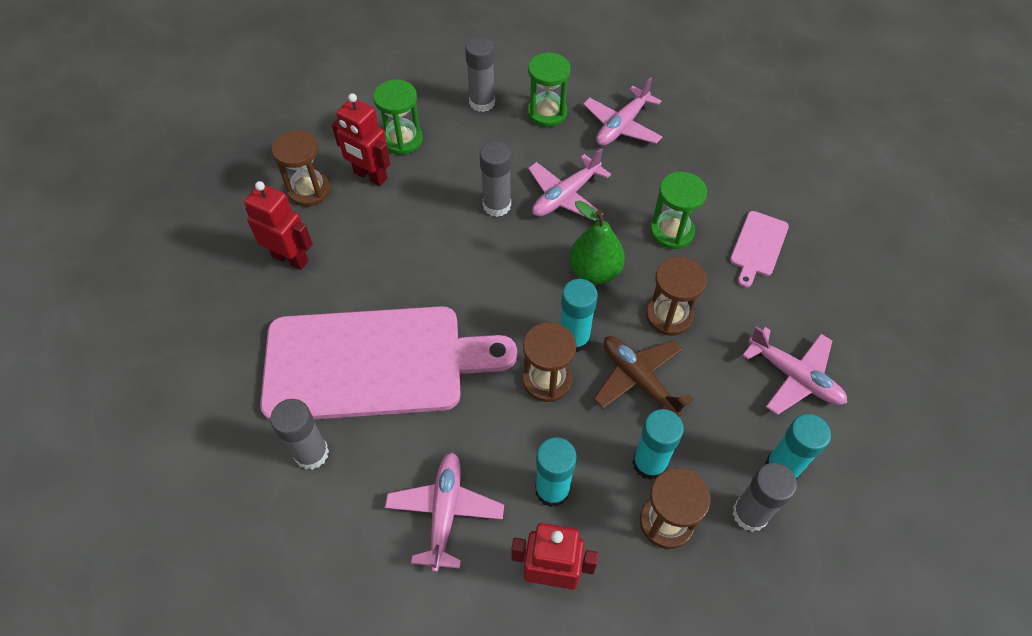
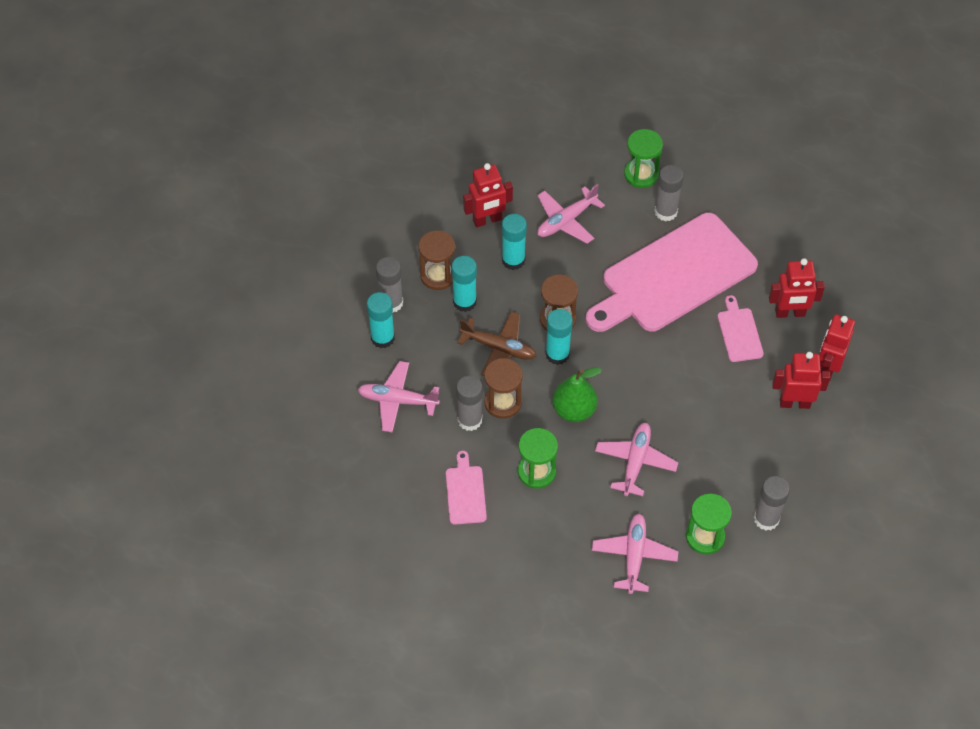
camera: 150 degrees right, 0 degrees up
(309, 190) = (827, 368): brown hourglass -> red robot
(360, 265) = (739, 332): none -> pink cutting board
(402, 140) = (799, 447): green hourglass -> green hourglass (641, 174)
(445, 512) = (566, 220): pink plane -> pink plane turned 75 degrees clockwise
(497, 205) = (681, 427): grey glue stick -> grey glue stick (470, 420)

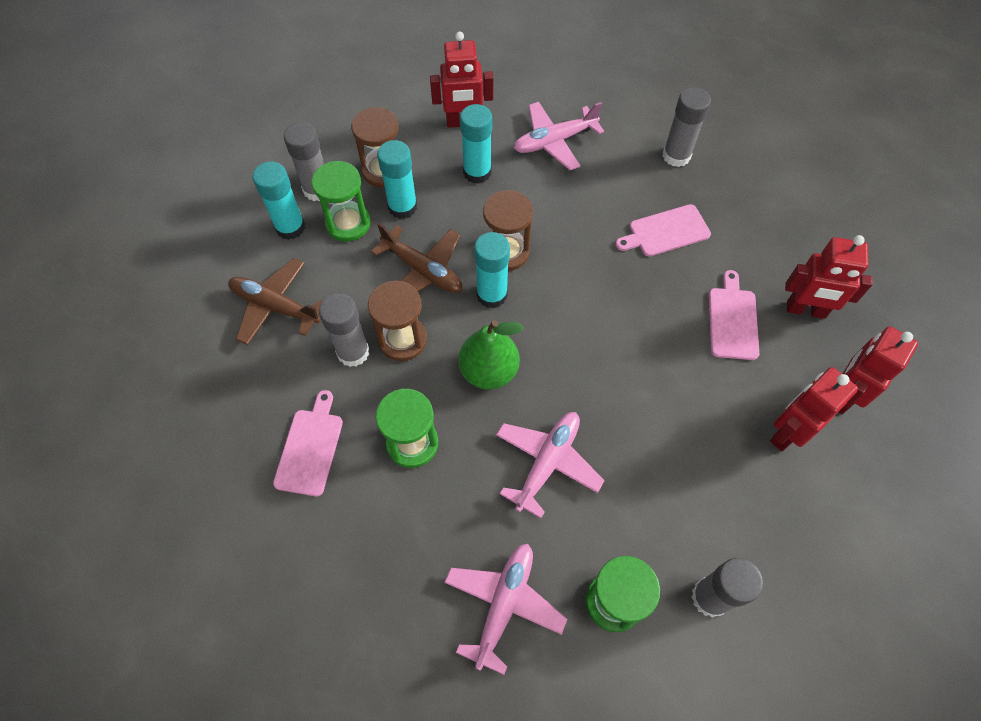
camera: 15 degrees right, 5 degrees up
(397, 400) = (275, 306): pink plane -> brown plane
(641, 174) = (658, 109): green hourglass -> green hourglass (348, 223)
(673, 276) = (666, 232): pink cutting board -> pink cutting board, size x0.41
(794, 403) = (787, 433): red robot -> red robot turned 60 degrees counterclockwise

